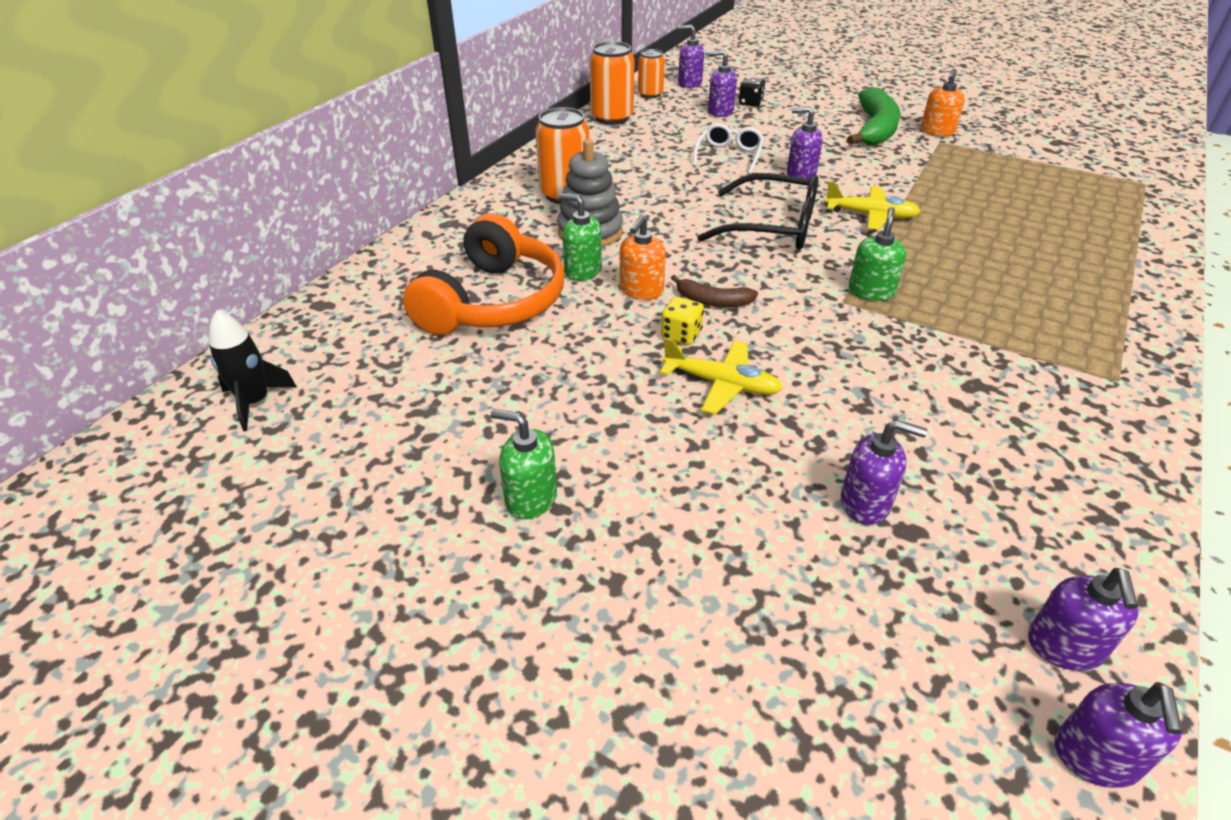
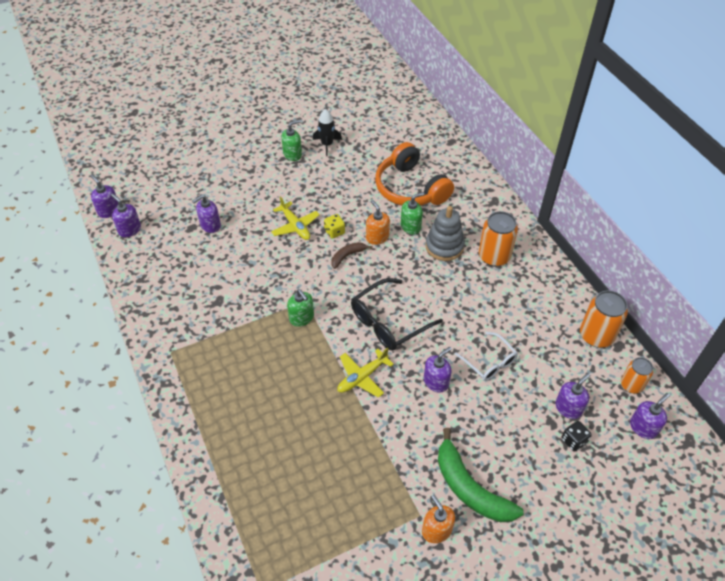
camera: 125 degrees right, 10 degrees up
(255, 402) = (399, 112): black rocket -> black rocket (327, 144)
(722, 384) = (295, 226): yellow plane -> yellow plane turned 90 degrees counterclockwise

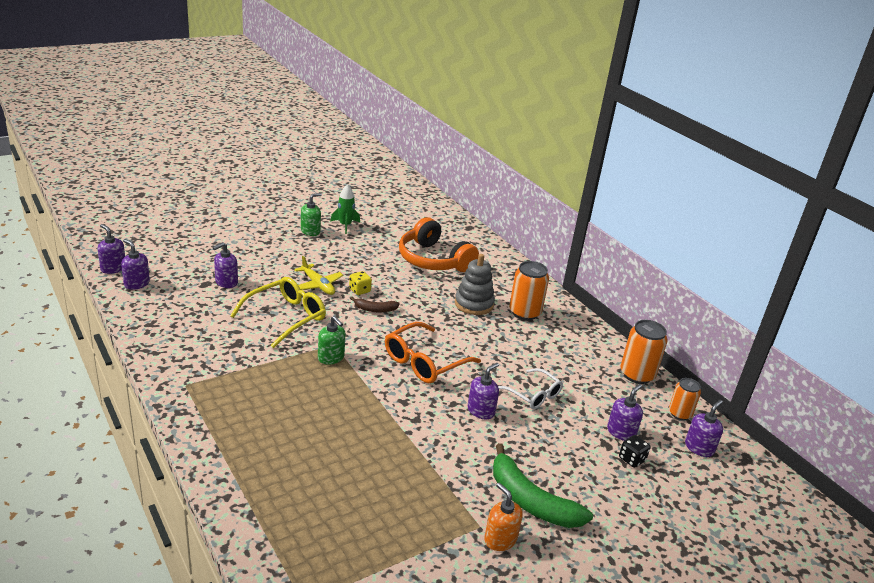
camera: 10 degrees left, 20 degrees down
(263, 268) = (285, 317): none -> yellow glasses
(327, 144) = (345, 225): black rocket -> green rocket
(347, 256) = (375, 309): brown banana -> brown banana turned 135 degrees counterclockwise
(362, 377) = (401, 407): yellow plane -> none
(377, 237) = (404, 296): orange soap dispenser -> none
(389, 322) = (424, 362): black glasses -> orange glasses
(411, 226) = (438, 288): green soap dispenser -> none

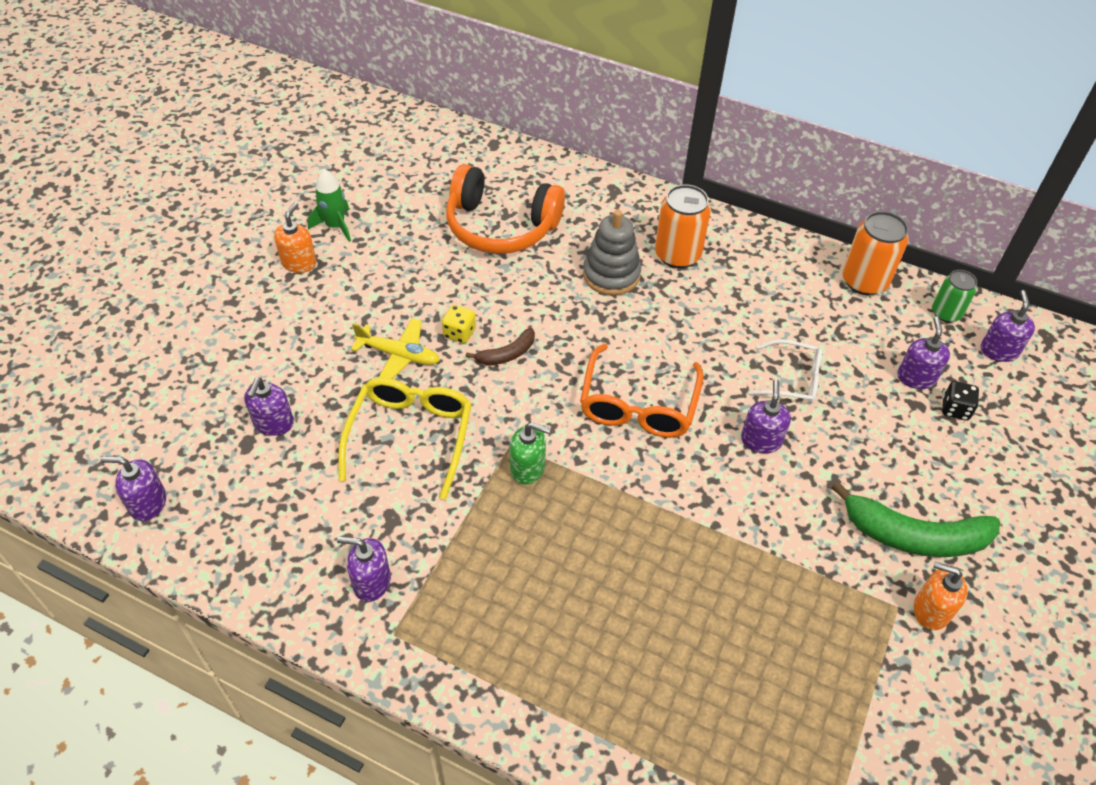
camera: 30 degrees left, 20 degrees up
(113, 268) = (82, 496): purple soap dispenser -> purple soap dispenser (371, 582)
(310, 231) = (299, 263): green soap dispenser -> orange soap dispenser
(680, 413) = (946, 313): orange can -> green can

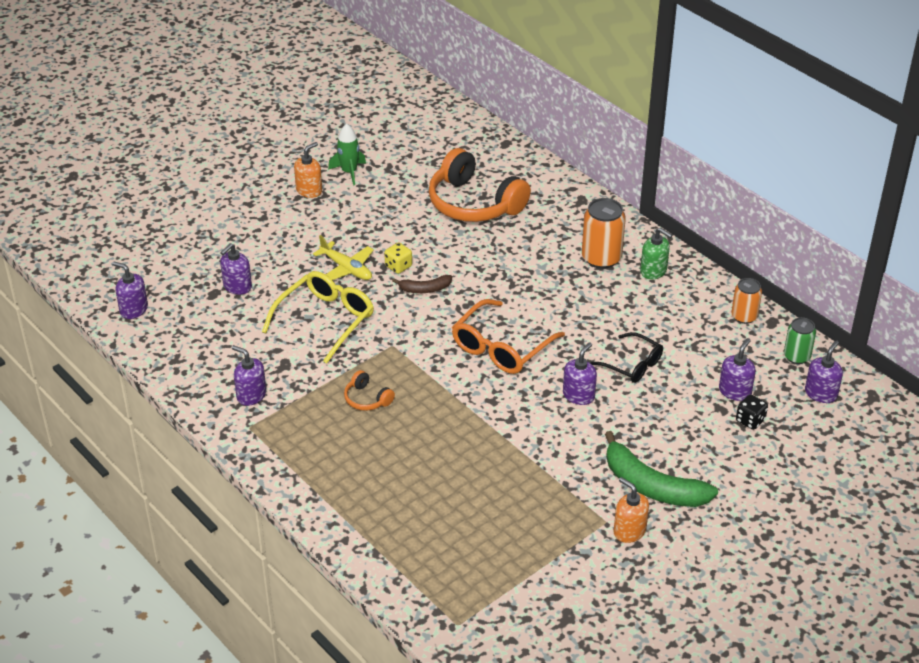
camera: 25 degrees right, 10 degrees down
(522, 533) = (367, 399): none -> orange headphones
(528, 468) = (395, 363): green soap dispenser -> green soap dispenser (653, 271)
(611, 275) = (538, 258): grey stacking toy -> none
(792, 379) = (632, 365): white glasses -> black glasses
(864, 281) = (744, 316): orange can -> orange can, size x0.63

